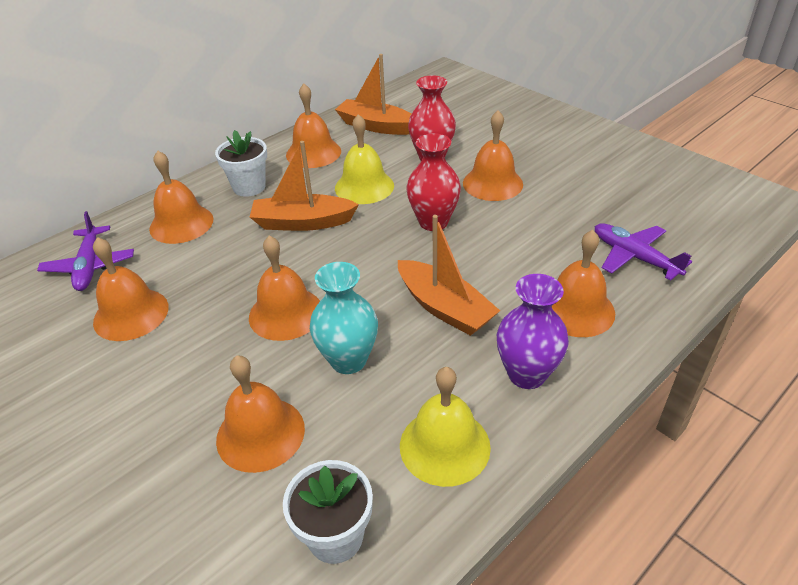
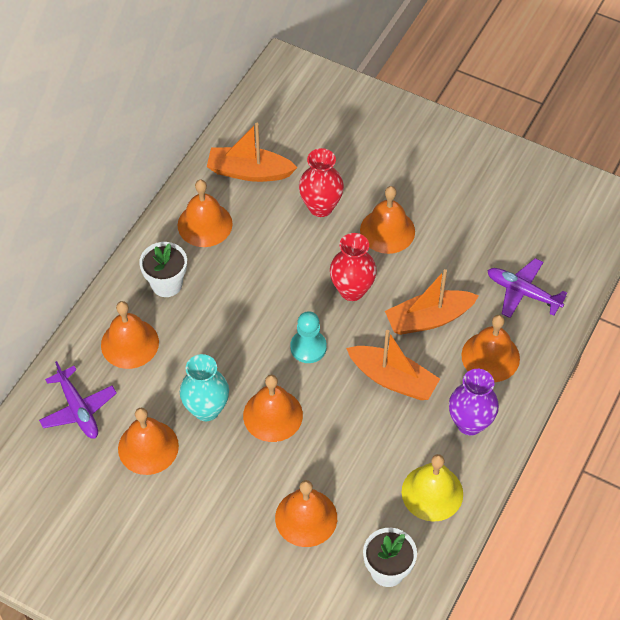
camera: 20 degrees left, 15 degrees up
(303, 222) = (239, 316): orange boat -> orange boat (428, 319)
(348, 360) = (340, 444): turquoise vase -> turquoise vase (206, 409)
(361, 260) = (308, 347): none -> turquoise pawn
(364, 186) = (274, 260): yellow bell -> none

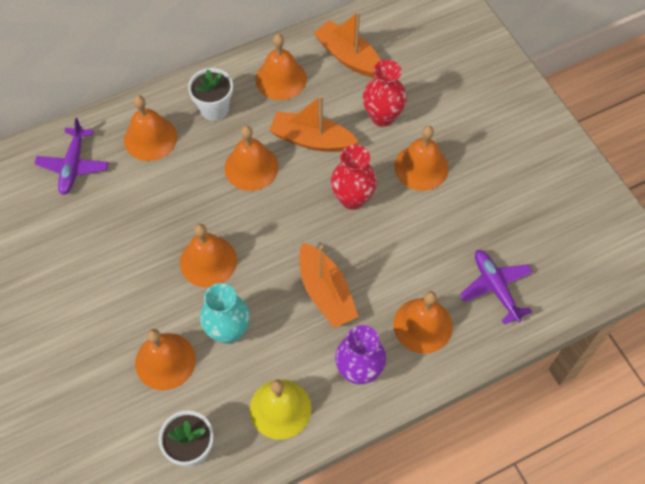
camera: 35 degrees right, 5 degrees up
(148, 447) = (97, 226): orange bell -> orange bell (251, 167)
(206, 409) = (163, 224): turquoise vase -> turquoise vase (228, 331)
(308, 347) = (280, 224): turquoise pawn -> none
(428, 319) = (396, 261): orange boat -> orange boat (311, 139)

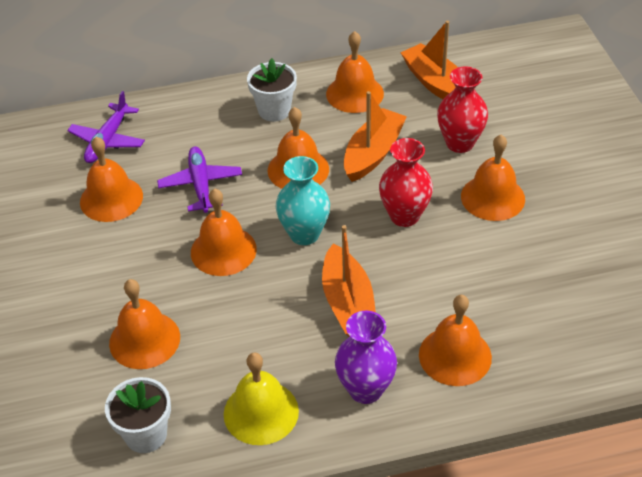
camera: 15 degrees right, 15 degrees down
(150, 138) = (197, 127): orange bell -> orange bell (111, 198)
(228, 331) = (225, 322): turquoise vase -> turquoise vase (304, 234)
(311, 139) = (373, 153): orange boat -> orange boat turned 90 degrees clockwise
(495, 287) = (554, 331): purple plane -> purple plane (201, 184)

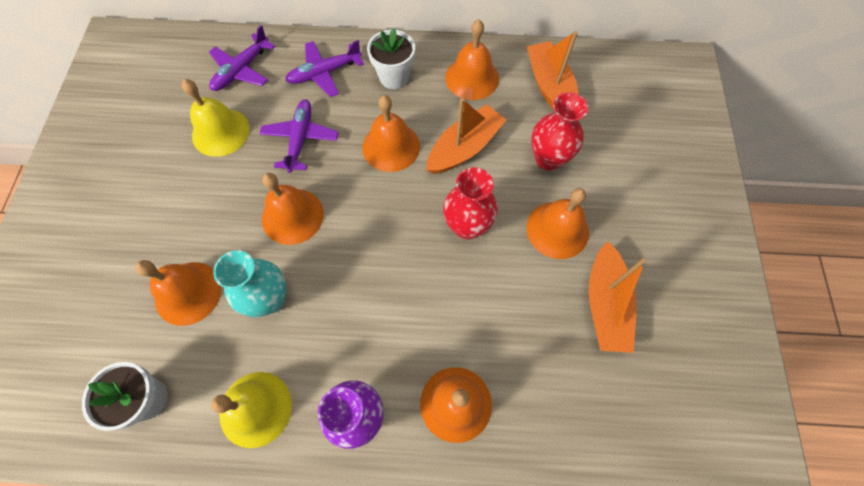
camera: 15 degrees right, 20 degrees up
(111, 198) = (220, 132): orange bell -> yellow bell
(199, 123) = (324, 73): none -> purple plane
(304, 234) = (369, 219): turquoise vase -> turquoise vase (269, 299)
(348, 303) = (379, 309): orange boat -> orange boat (605, 304)

